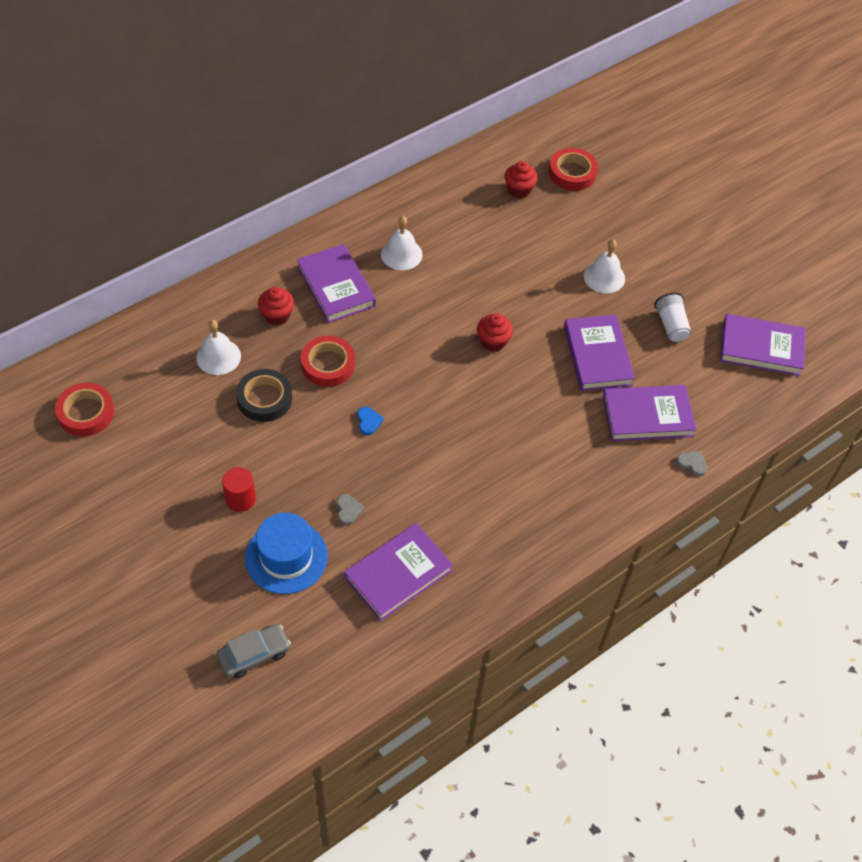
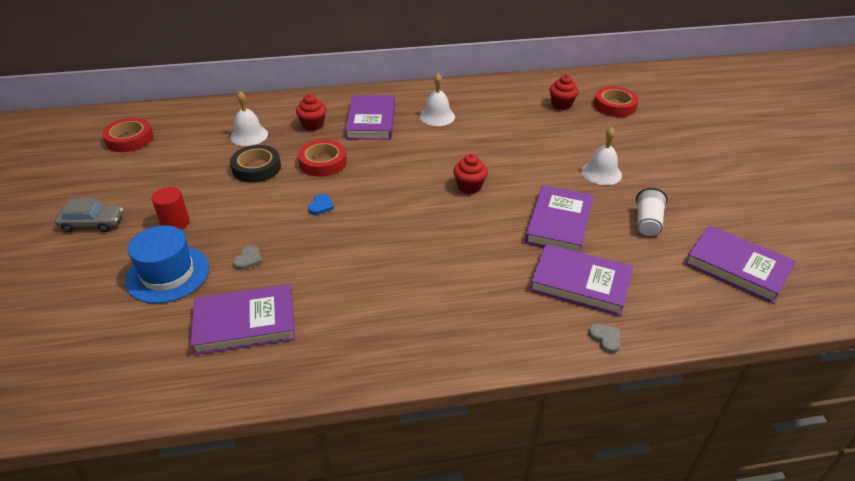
camera: 30 degrees right, 15 degrees down
(254, 654) = (68, 336): grey car -> grey car (92, 223)

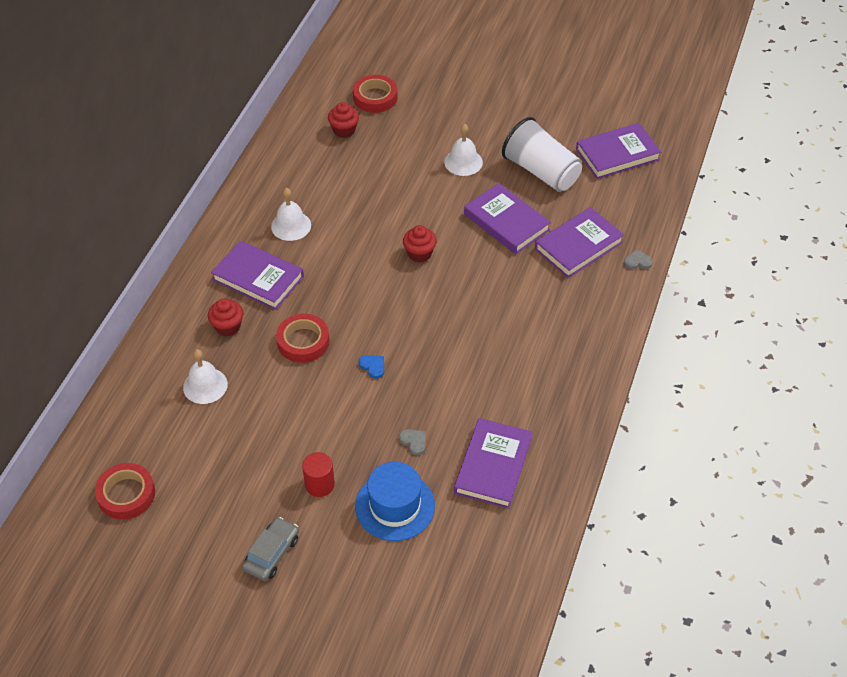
camera: 60 degrees left, 10 degrees up
(256, 168) = (273, 396): black tape -> none
(647, 222) = (541, 171): white cup -> white cup, size x1.84

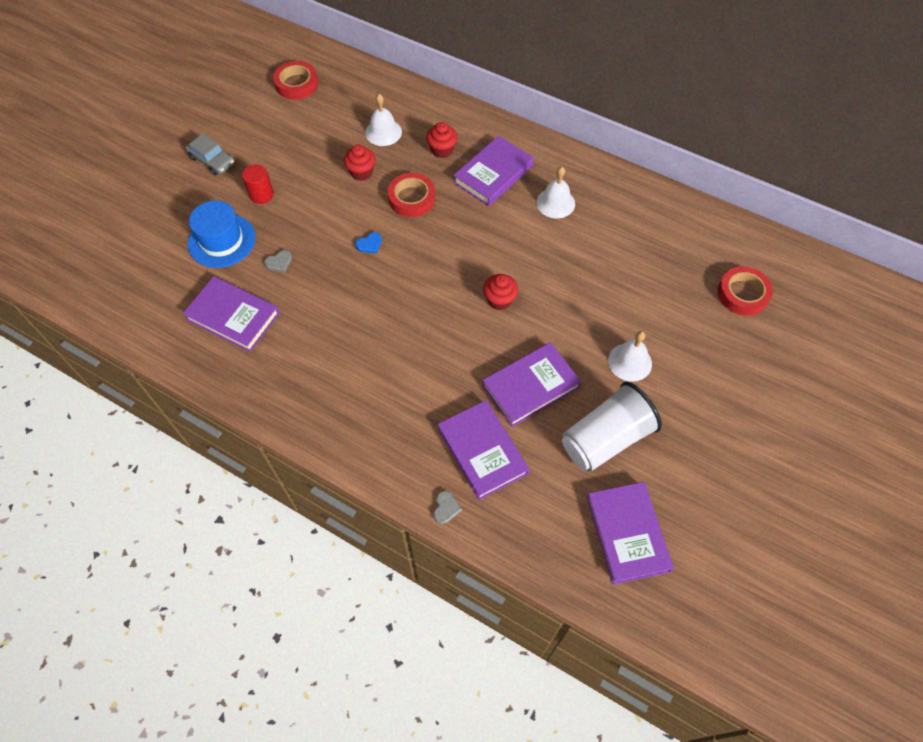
camera: 100 degrees right, 10 degrees up
(344, 130) = (689, 259): red cupcake -> red cupcake (361, 172)

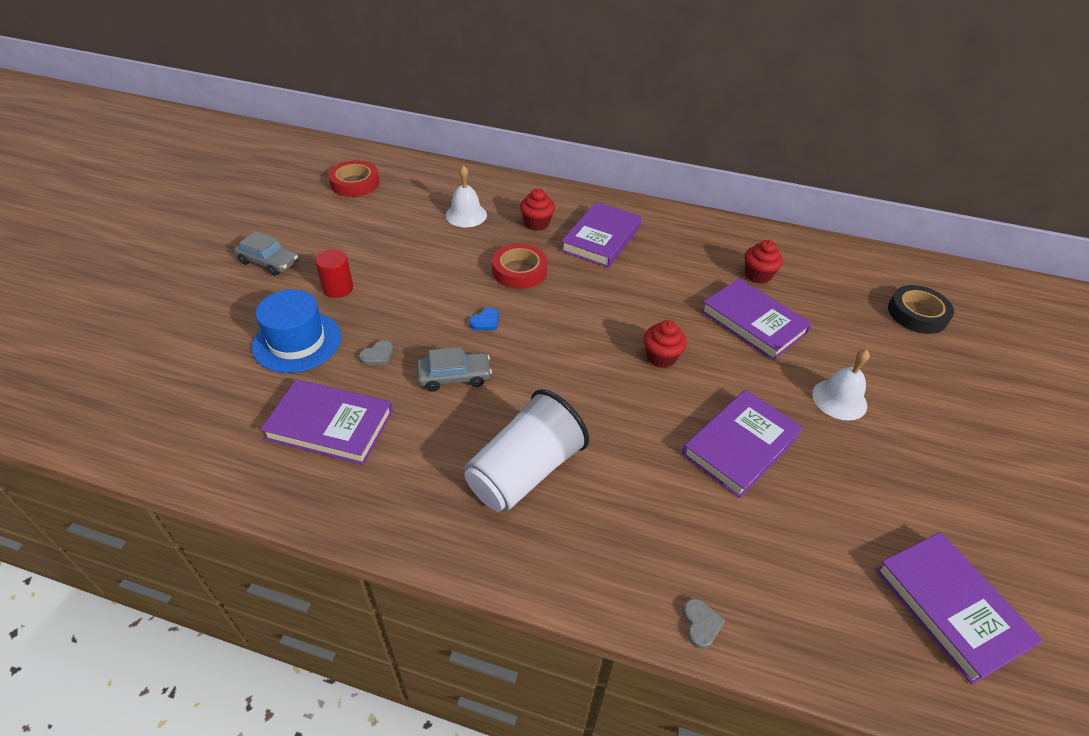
camera: 15 degrees left, 15 degrees down
(332, 291) = (454, 377): none -> grey car
(361, 172) = (453, 253): red cupcake -> red cupcake (757, 275)
(482, 451) = (716, 536): purple book -> purple book (753, 322)
(555, 203) = (679, 256): white bell -> none
(606, 439) = (859, 491): white cup -> white cup (525, 471)
(743, 294) = (917, 314): red tape -> black tape

